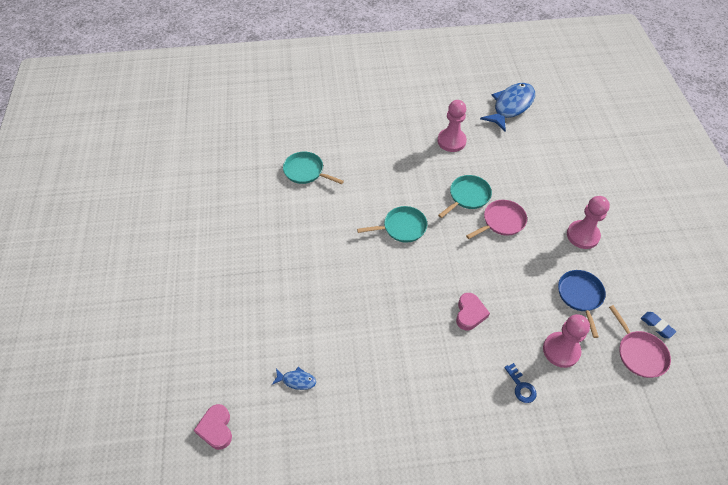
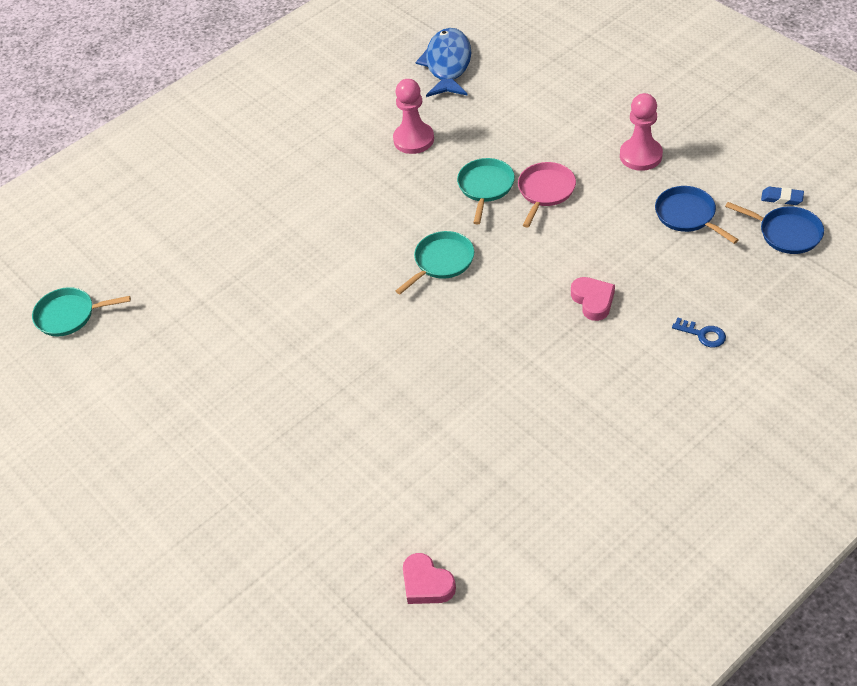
camera: 30 degrees left, 5 degrees down
(296, 380) = (470, 481): blue fish -> none
(306, 171) = (269, 270): turquoise pan -> turquoise pan (69, 315)
(561, 350) = (712, 277): pink pawn -> none
(639, 353) = (786, 233): pink pan -> blue pan

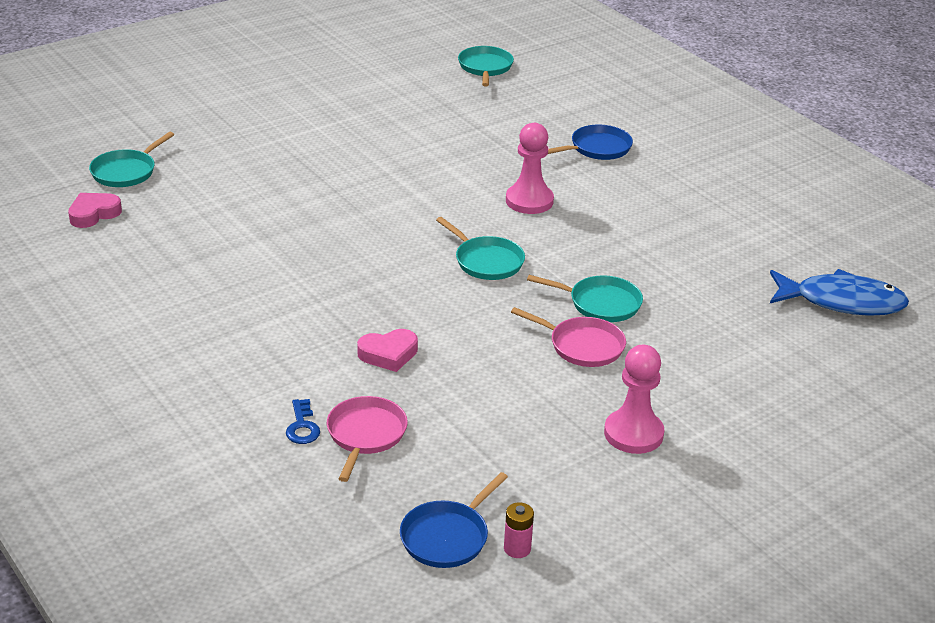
camera: 90 degrees right, 15 degrees down
(334, 581) = (126, 172): none -> turquoise pan
(413, 139) = (696, 263): pink pawn -> pink pawn (529, 201)
(687, 215) = (507, 453): blue pan -> blue pan (597, 148)
(698, 295) = (365, 435): none -> pink pan
(703, 334) = (302, 426): blue key -> blue key turned 45 degrees counterclockwise
(782, 198) = (517, 549): blue eraser -> pink battery

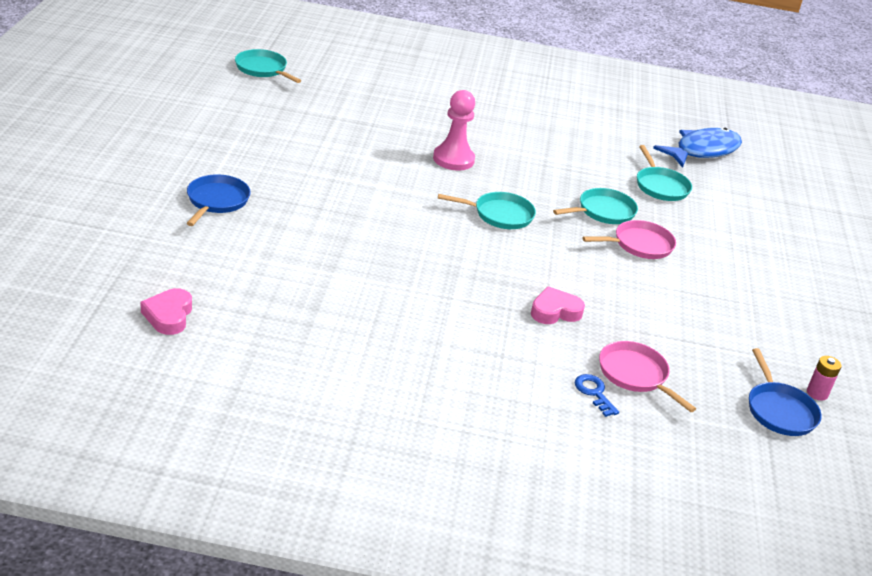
camera: 50 degrees left, 0 degrees up
(126, 172) = (131, 266): turquoise pan -> turquoise pan (660, 186)
(302, 426) = (594, 393): blue key -> blue key turned 150 degrees counterclockwise
(388, 354) = (555, 311): pink heart -> pink heart turned 135 degrees counterclockwise
(597, 148) = (431, 104): blue pan -> blue pan (216, 201)
(633, 434) = (748, 286): pink pawn -> none

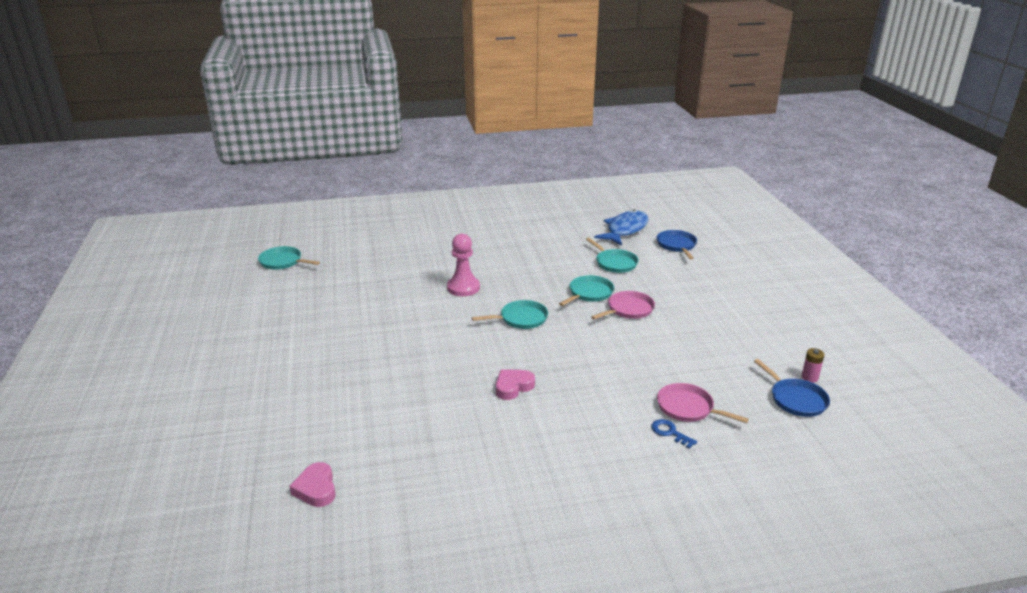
camera: 15 degrees left, 5 degrees down
(216, 201) = (303, 377): blue pan -> blue pan (677, 245)
(555, 311) = (604, 379): pink heart -> pink heart (513, 387)

